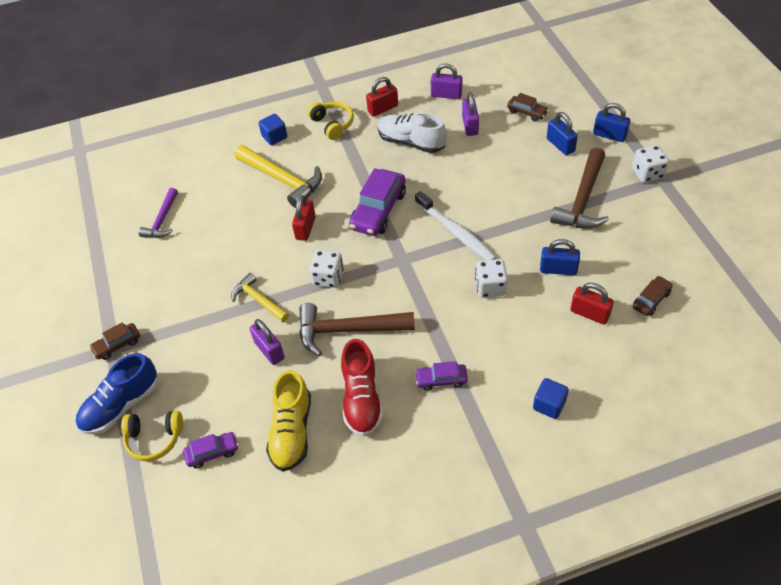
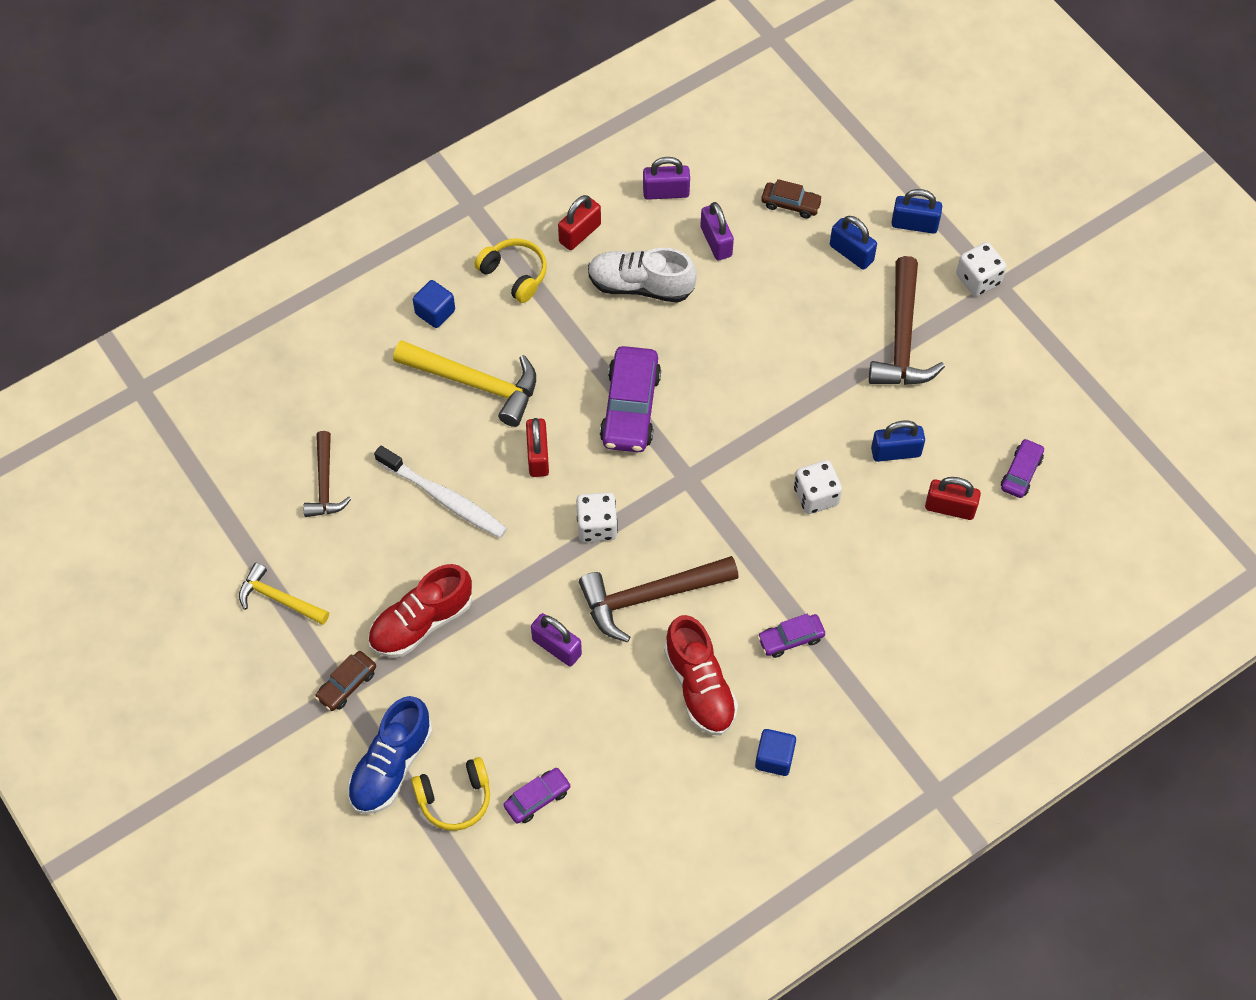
camera: 20 degrees left, 10 degrees up
(162, 220) = (325, 483): purple hammer -> brown hammer
(185, 315) = (421, 622): none -> red shoe
(259, 300) = (514, 579): yellow hammer -> yellow hammer (279, 599)
(292, 431) = (626, 748): yellow shoe -> none
(456, 232) = (747, 422): white toothbrush -> white toothbrush (444, 498)
(549, 405) = (930, 642): blue cube -> blue cube (774, 758)
(651, 300) = (1021, 473): brown car -> purple car

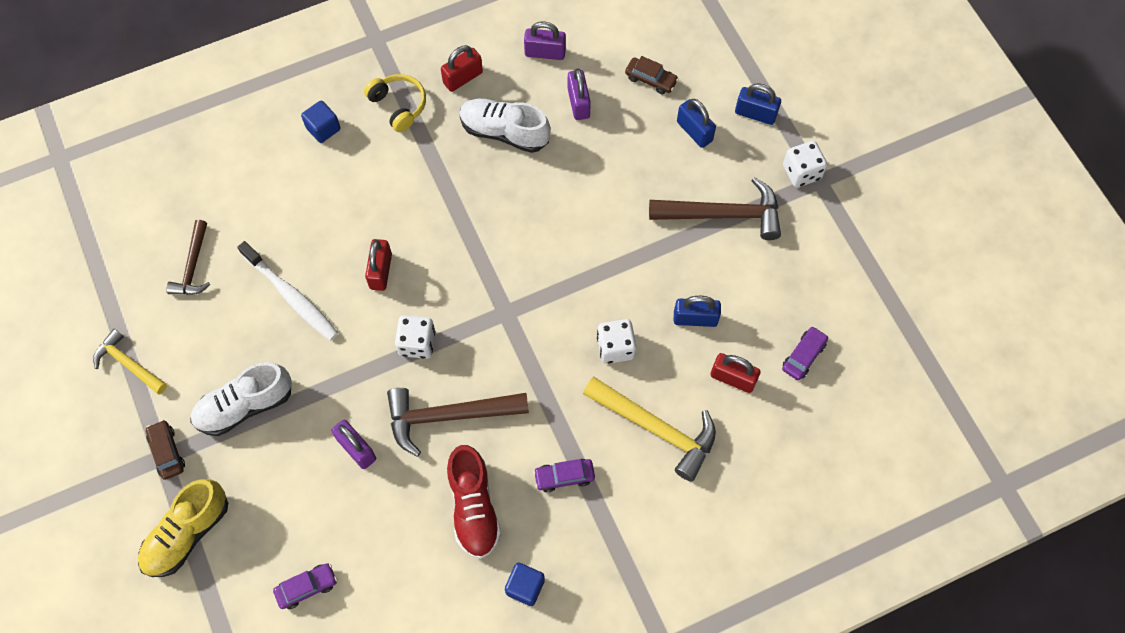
camera: 10 degrees right, 5 degrees up
(347, 684) = (167, 452): brown car -> brown car turned 105 degrees clockwise
(391, 765) = (187, 533): blue shoe -> yellow shoe
(421, 622) = (245, 406): red shoe -> white shoe
(455, 798) = (235, 574): yellow headphones -> none
(475, 383) = (342, 197): yellow hammer -> yellow hammer (656, 428)
(630, 408) = (470, 240): purple car -> none
(902, 338) = (723, 215): brown hammer -> brown hammer turned 105 degrees counterclockwise

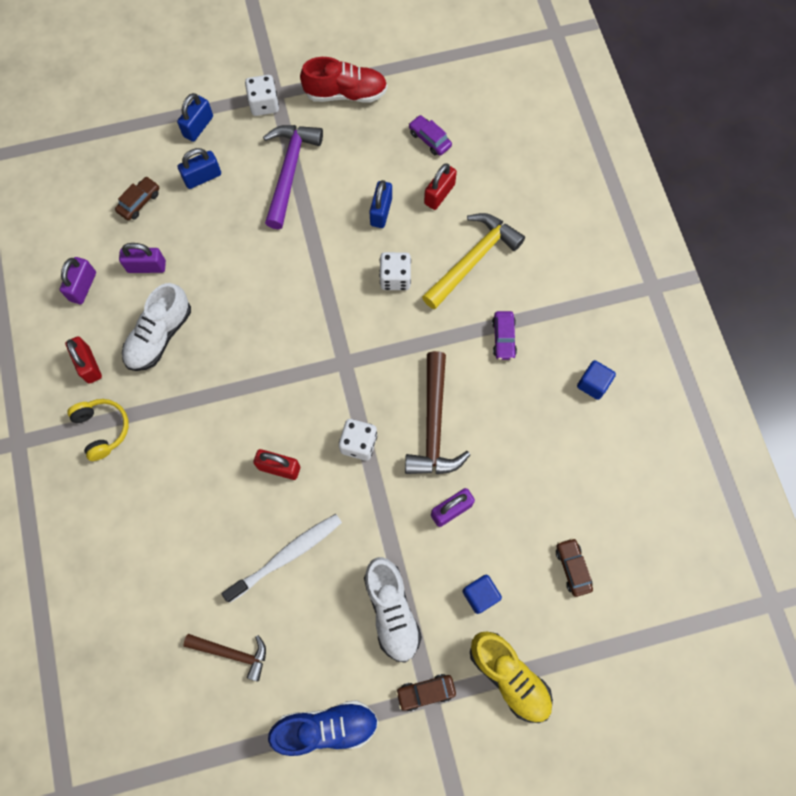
camera: 80 degrees left, 5 degrees up
(129, 364) = (326, 727): yellow hammer -> blue shoe
(307, 587) = (572, 568): purple car -> brown car
(323, 128) = (108, 506): blue cube -> blue cube (480, 595)
(398, 106) = (102, 429): yellow headphones -> yellow headphones turned 90 degrees clockwise
(473, 507) = (519, 415): red shoe -> red shoe (345, 93)
(723, 215) = (289, 171): brown hammer -> purple hammer

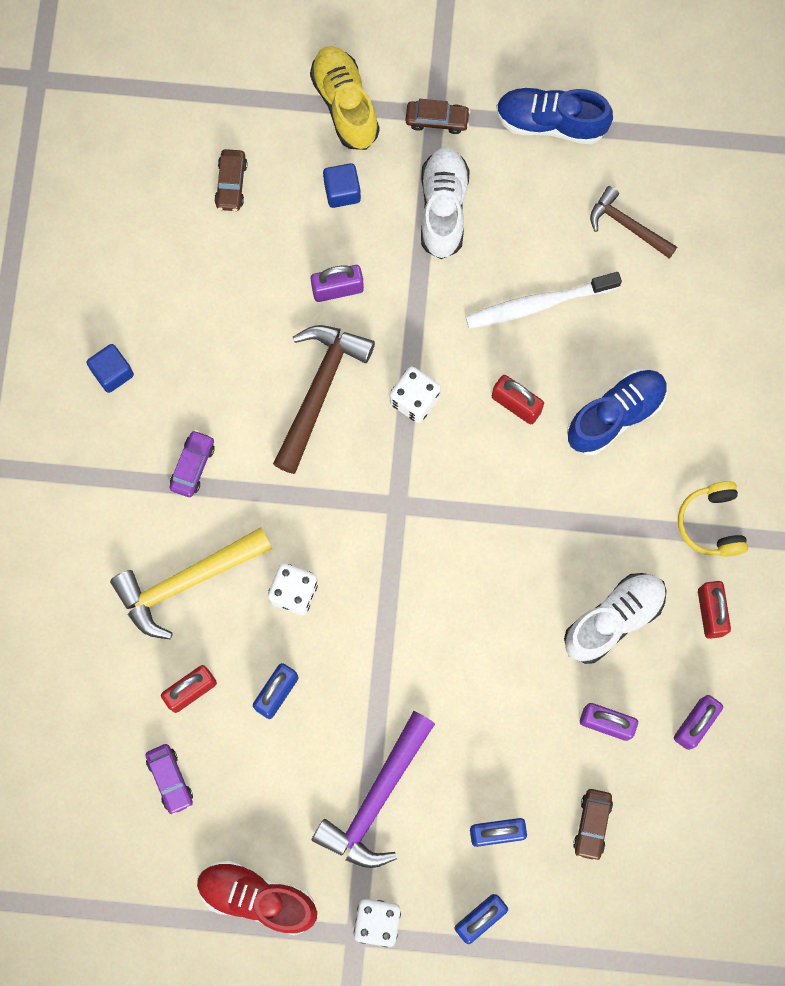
camera: 160 degrees left, 5 degrees up
(139, 202) = (592, 824): brown car -> brown car turned 45 degrees counterclockwise
(199, 486) = (615, 416): none -> blue shoe

